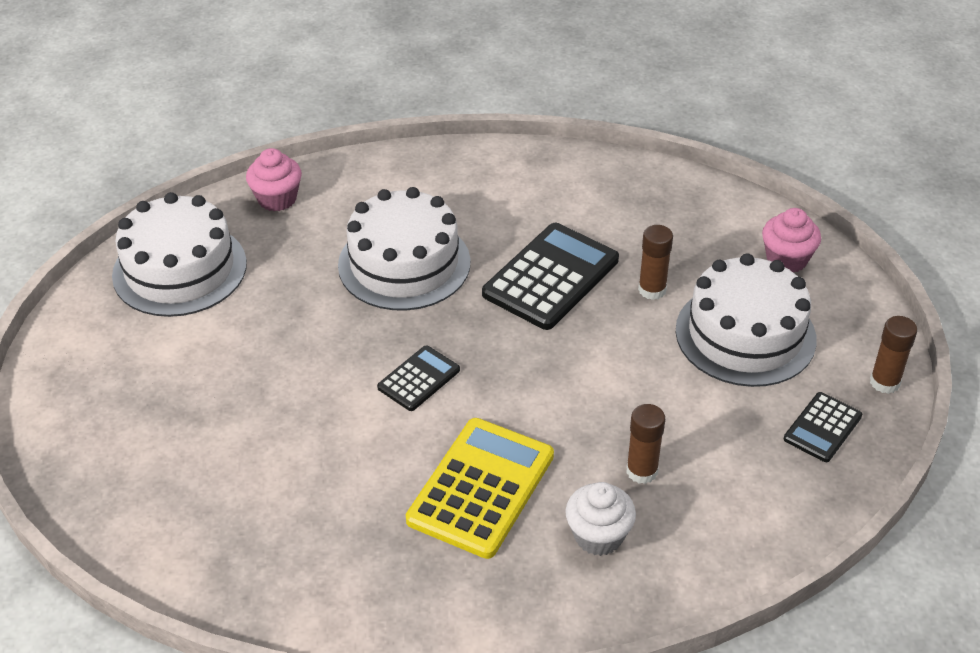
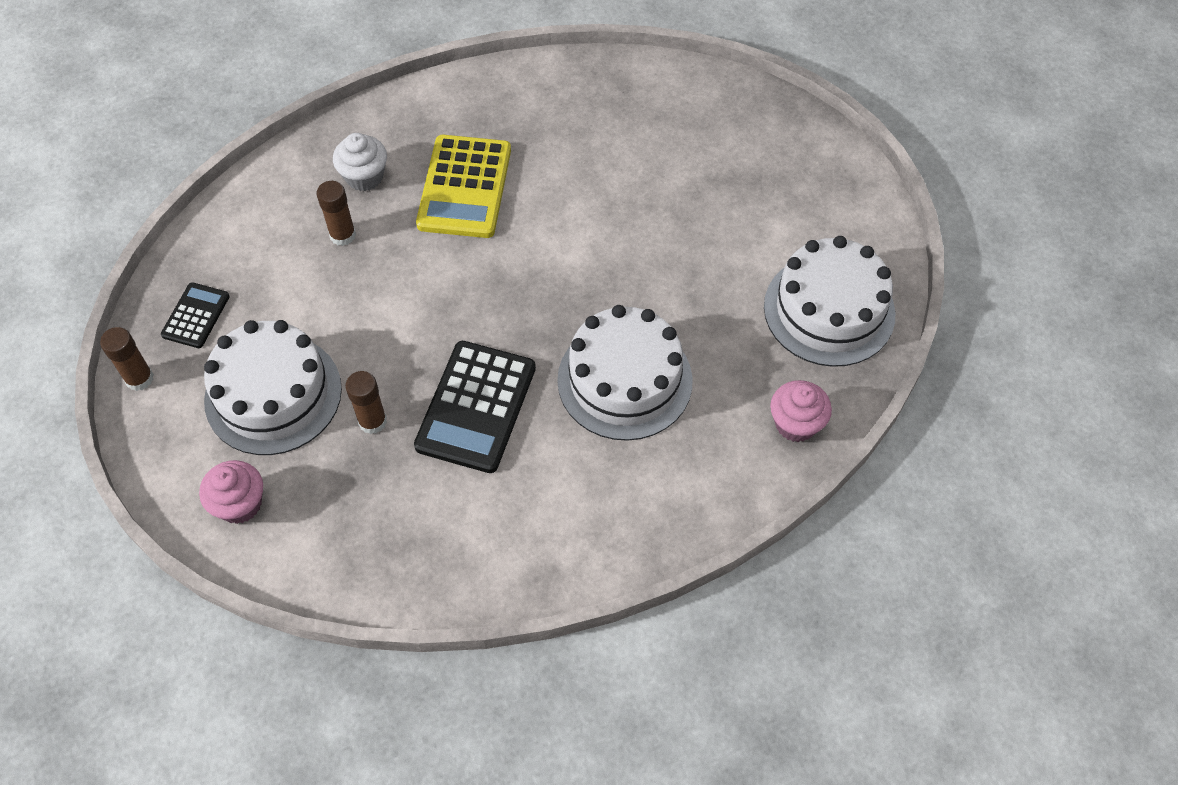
camera: 160 degrees right, 15 degrees up
(418, 379) = (554, 263): black calculator -> none

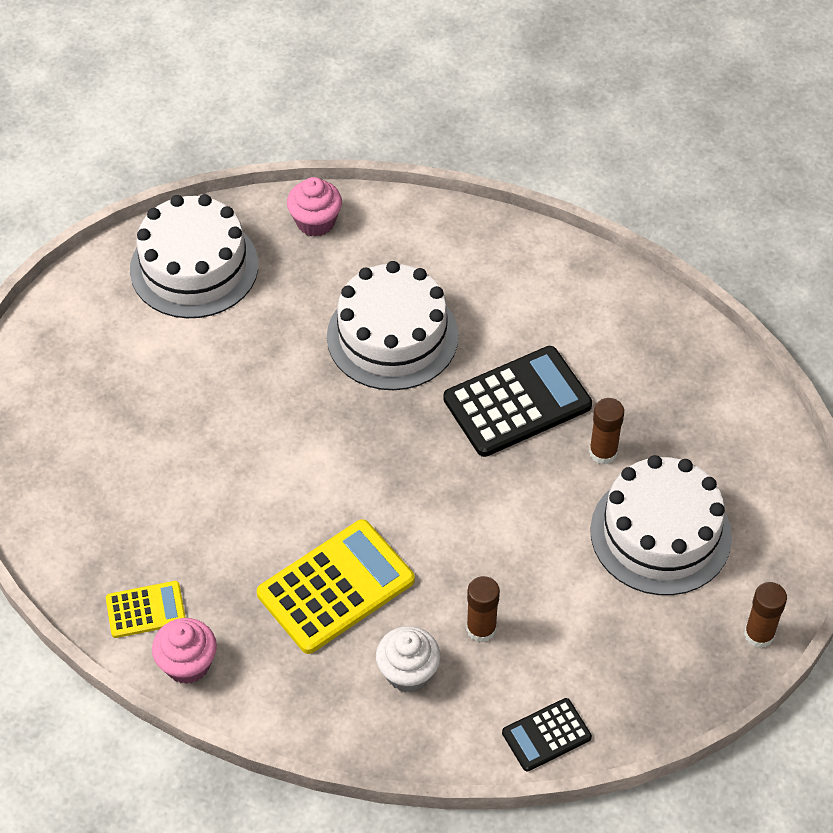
camera: 135 degrees left, 5 degrees down
(196, 316) = (669, 655): black calculator -> black calculator (546, 735)
(240, 504) = (753, 470): pink cupcake -> pink cupcake (187, 664)
(564, 90) = (146, 610): none -> yellow calculator

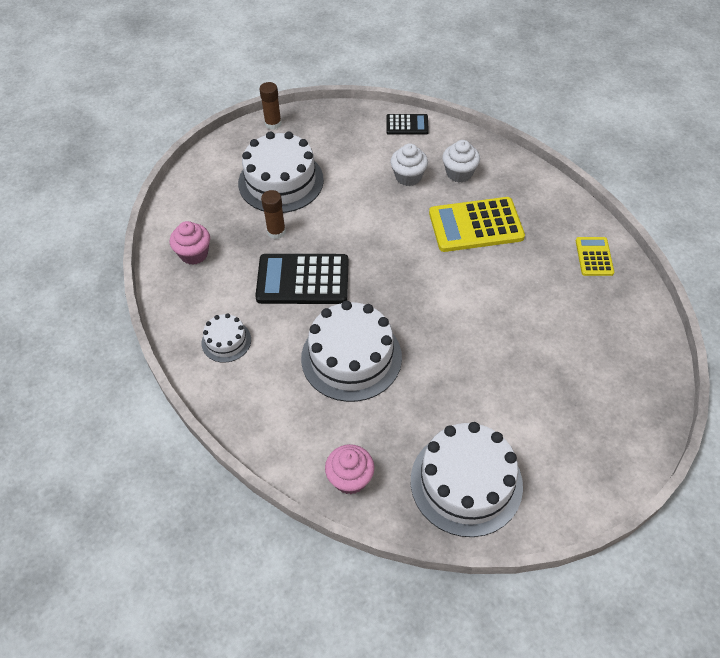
camera: 150 degrees left, 0 degrees up
(146, 610) = (594, 257): yellow calculator -> yellow calculator turned 75 degrees clockwise
(187, 664) = (579, 221): pink cupcake -> pink cupcake (194, 254)
(481, 629) = (408, 177): brown glue stick -> white cupcake
(549, 292) = (226, 341): none -> white cake

